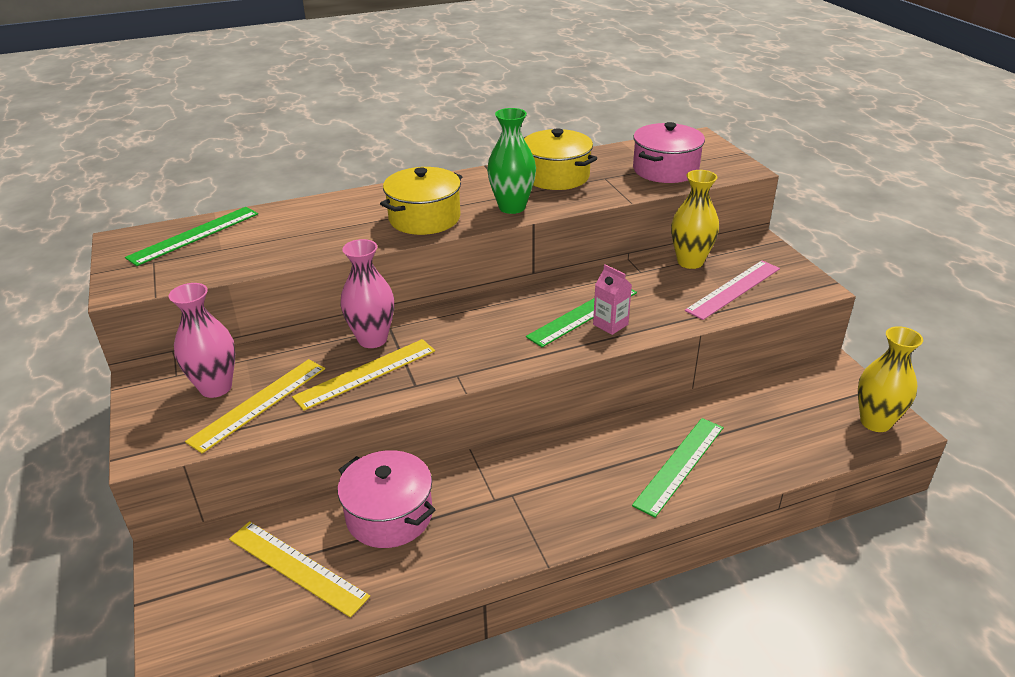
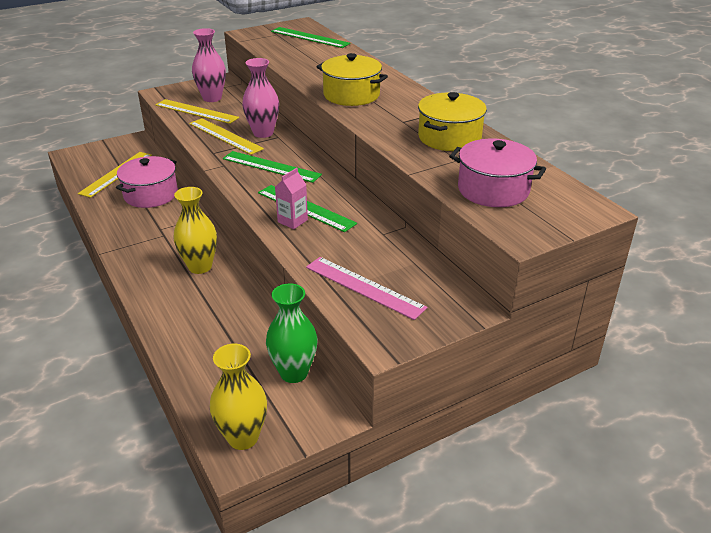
camera: 80 degrees right, 0 degrees up
(512, 207) = (380, 123): green vase -> green vase (294, 373)
(679, 465) = (187, 307): green ruler -> green ruler (271, 167)
(690, 262) = (410, 261): yellow vase -> yellow vase (200, 267)

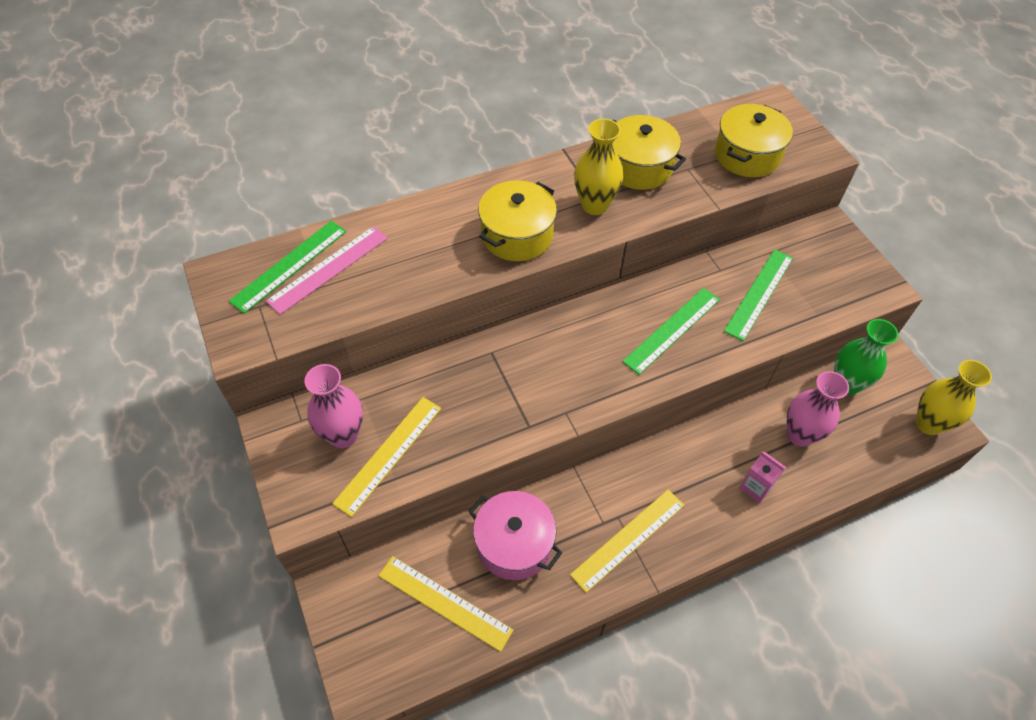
camera: 85 degrees left, 20 degrees up
(200, 267) = (685, 470): yellow vase -> yellow vase (594, 205)
(225, 136) = (480, 413): yellow ruler -> yellow ruler (628, 539)
(263, 133) = (478, 368): pink vase -> pink vase (800, 435)
(271, 167) = (574, 360): green ruler -> green ruler (759, 293)
(292, 221) = (699, 343): pink carton -> pink carton (755, 487)
(364, 287) = (810, 292): pink ruler -> pink ruler (328, 269)
(493, 190) = (747, 155): pink pot -> yellow pot

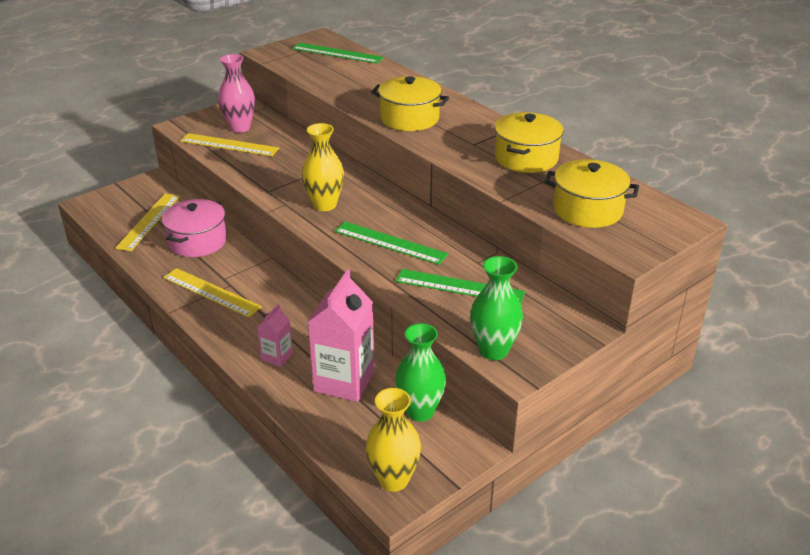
camera: 75 degrees right, 20 degrees down
(328, 269) = (340, 64): pink ruler -> none
(594, 205) = (463, 144): yellow vase -> yellow vase (324, 205)
(800, 435) = (344, 381): pink vase -> pink carton
(857, 295) = (493, 350): none -> green vase

